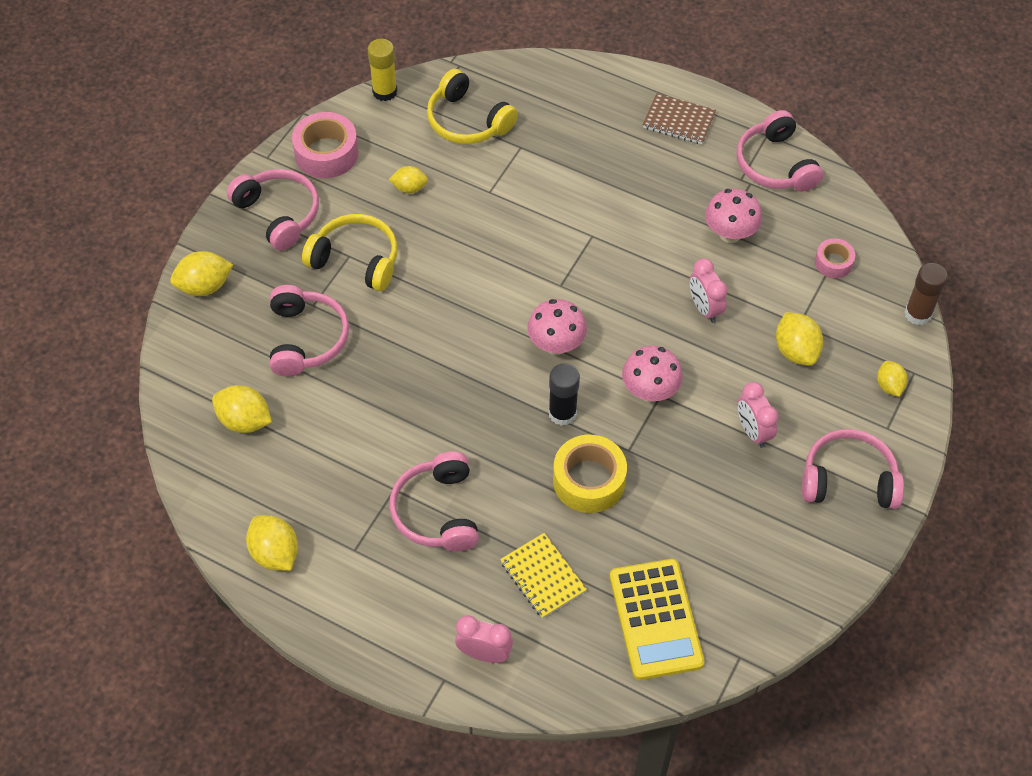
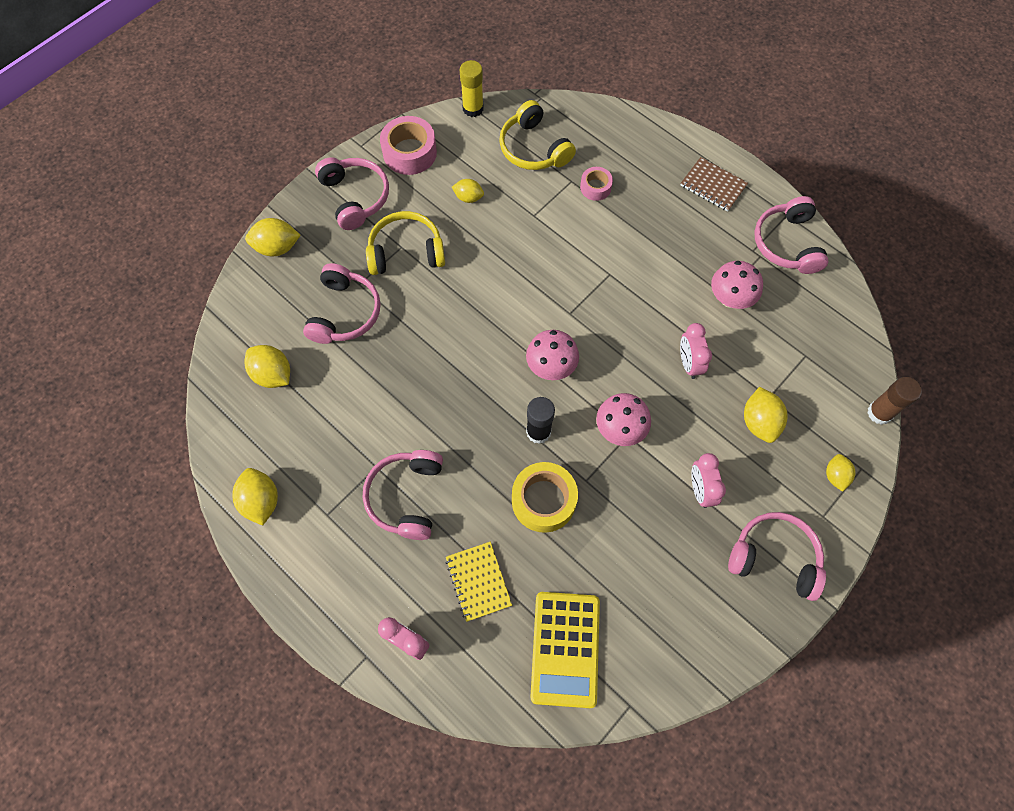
camera: 15 degrees right, 10 degrees up
(356, 260) = (406, 252): yellow headphones -> yellow headphones turned 45 degrees counterclockwise
(833, 263) = (815, 346): pink tape -> pink tape (595, 187)

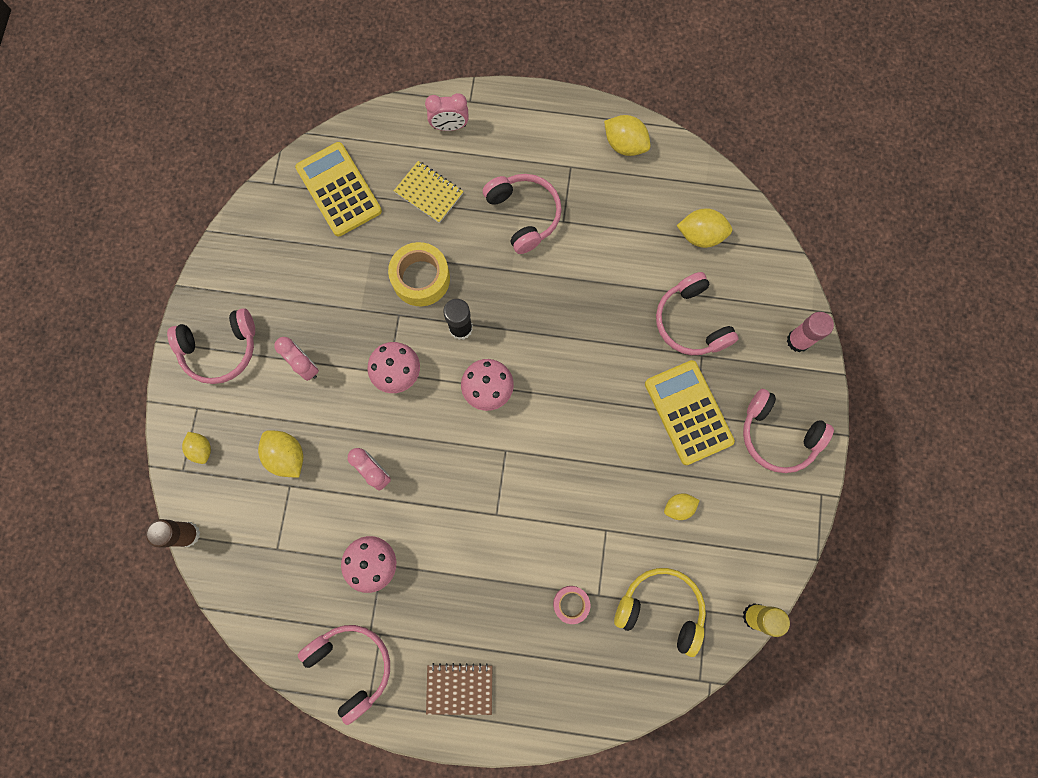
camera: 145 degrees right, 10 degrees up
(277, 247) = (798, 340): yellow lemon -> pink glue stick
(406, 252) = (688, 412): yellow headphones -> yellow calculator
(409, 152) = (771, 519): pink tape -> none

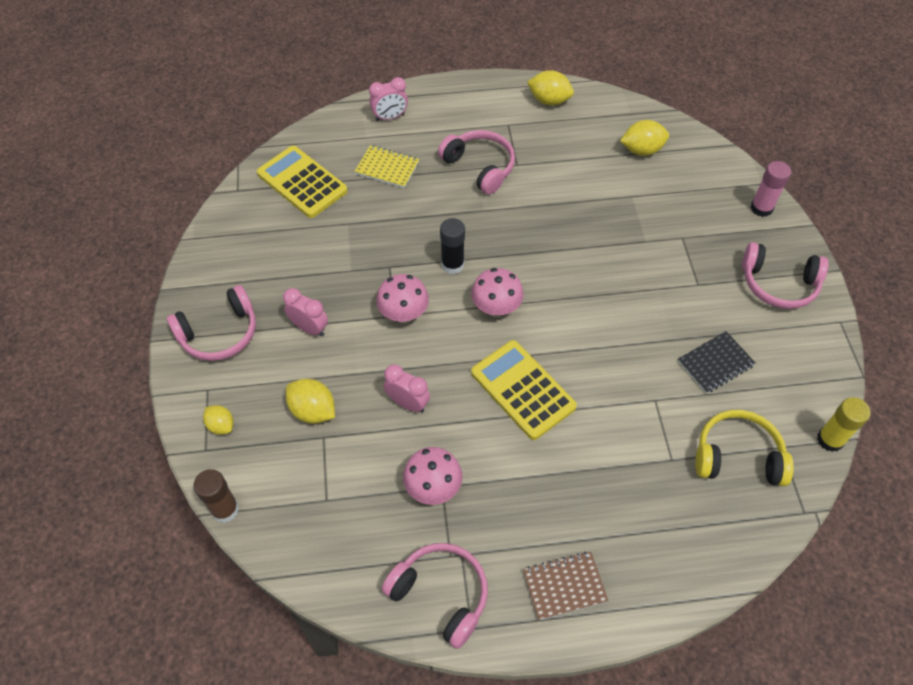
camera: 15 degrees left, 20 degrees down
(421, 278) = (401, 234): yellow tape -> none
(571, 604) = (647, 474): pink tape -> none
(678, 507) = (715, 363): yellow lemon -> black notebook
(688, 412) = (690, 284): yellow calculator -> yellow calculator (522, 390)
(691, 322) = (661, 214): pink headphones -> none

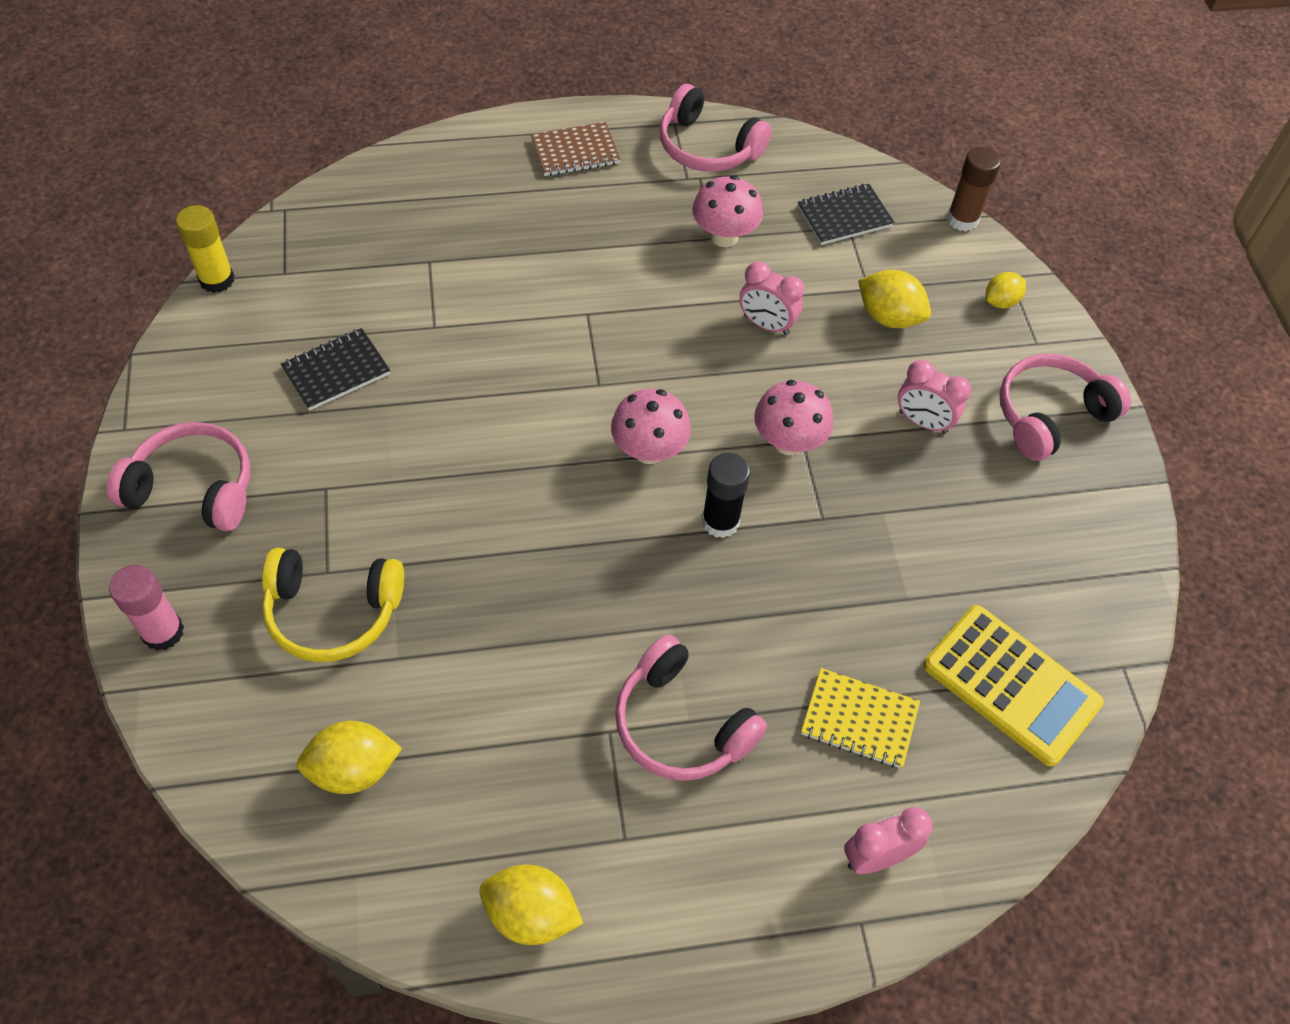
camera: 175 degrees right, 0 degrees up
(221, 425) = (1000, 302): yellow lemon -> yellow lemon turned 75 degrees counterclockwise
(327, 511) = (844, 216): none -> black notebook
(522, 390) = (612, 340): yellow calculator -> none
(737, 456) = (344, 263): yellow headphones -> yellow headphones (333, 612)

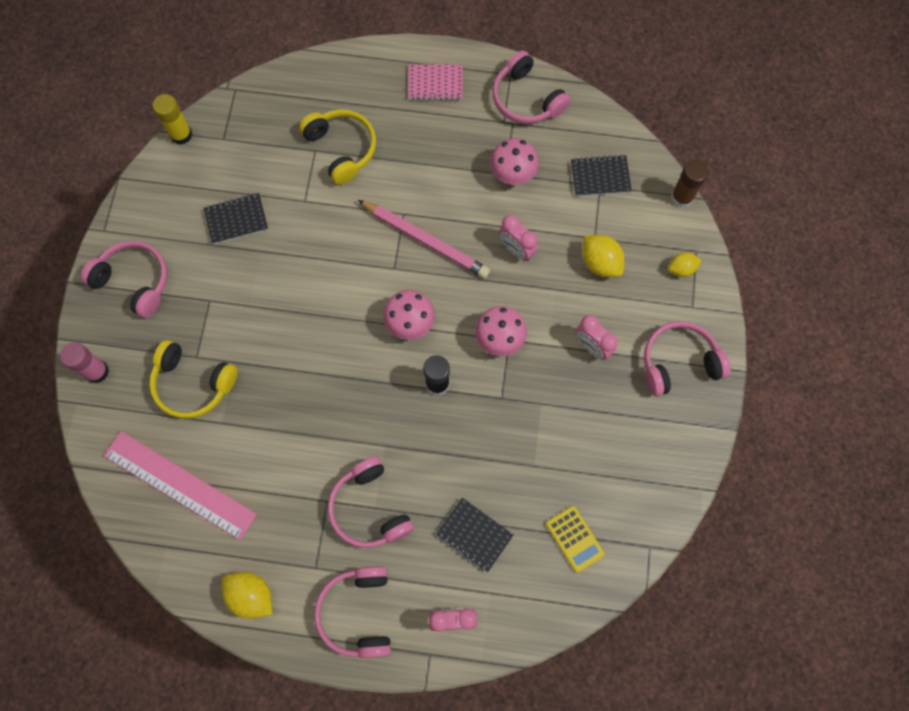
camera: 20 degrees right, 15 degrees up
(353, 769) = (179, 484): yellow lemon -> pink ruler
(468, 252) = (342, 149): none -> yellow headphones
(575, 152) = (435, 84): brown notebook -> pink notebook
(632, 340) = (425, 240): none -> pink pencil
(719, 890) = (358, 613): none -> pink headphones
(859, 720) = (474, 535): yellow notebook -> black notebook
(1011, 685) = (574, 539): yellow calculator -> yellow calculator, size x0.59

